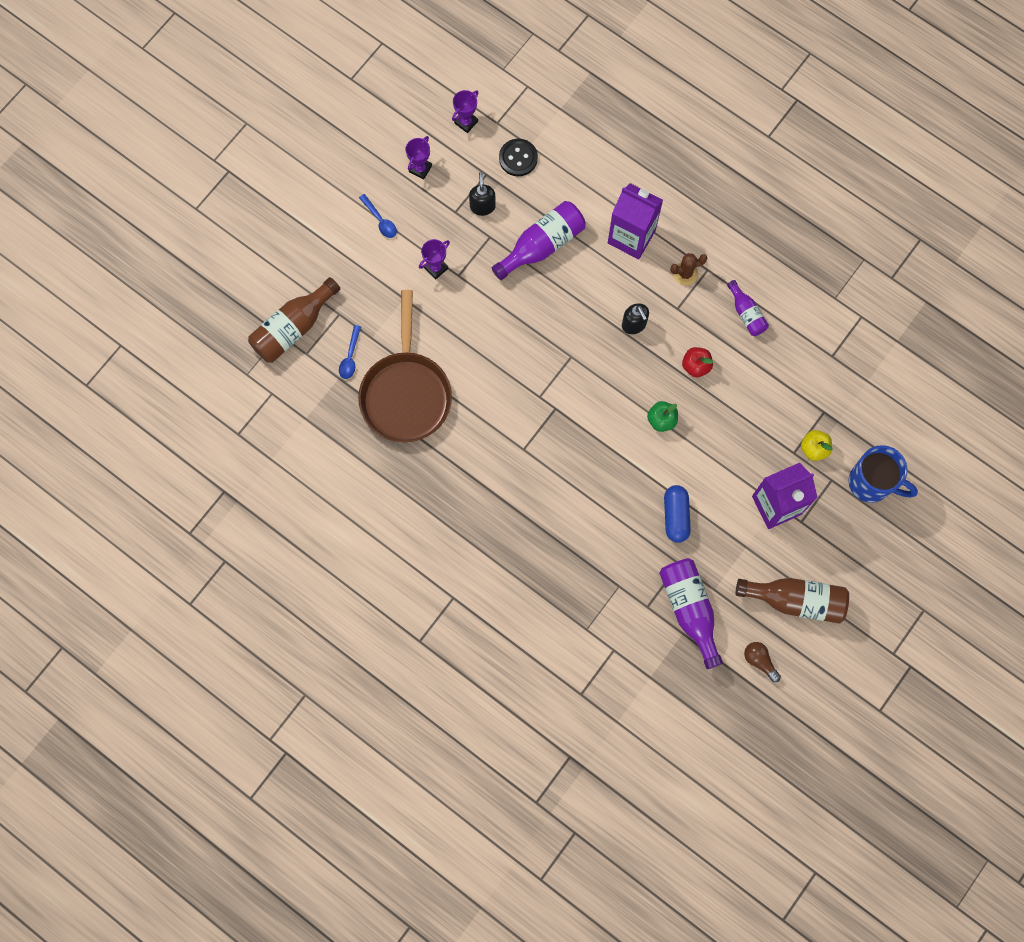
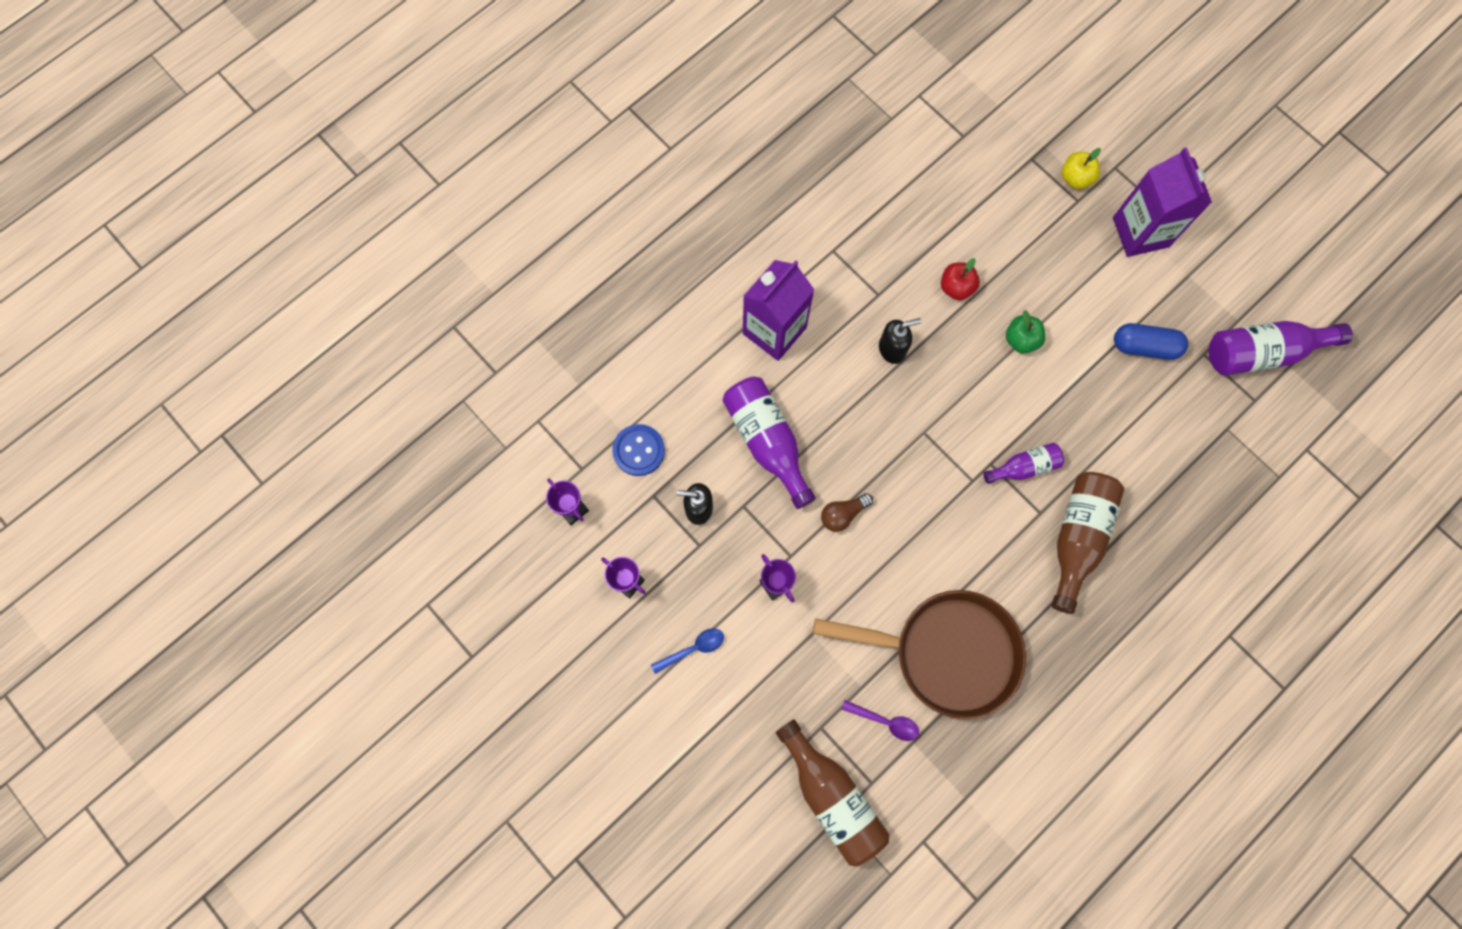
camera: 80 degrees left, 0 degrees up
(350, 357) = (885, 721): blue spoon -> purple spoon
(518, 158) = (639, 450): black button -> blue button
(685, 273) = (834, 277): brown cactus -> none
(746, 314) = (897, 218): purple bottle -> purple bottle (1024, 467)
(759, 661) = (1327, 287): brown light bulb -> brown light bulb (843, 514)
(796, 600) = (1257, 234): brown bottle -> brown bottle (1077, 538)
(871, 483) = (1123, 127): blue mug -> none

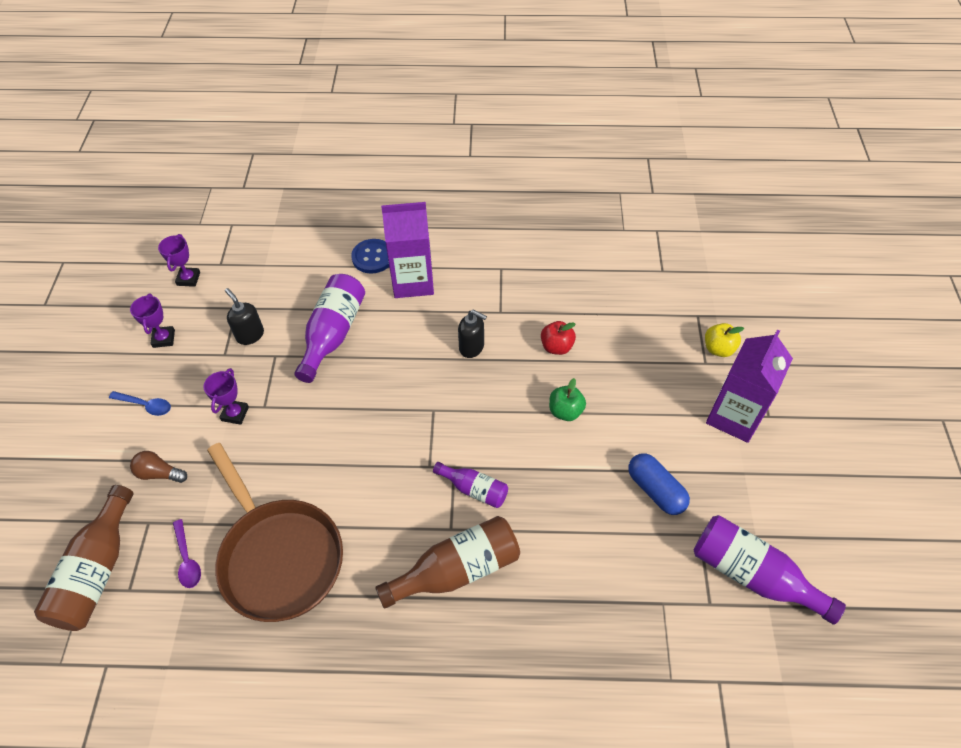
camera: 45 degrees right, 20 degrees down
(639, 450) = (260, 280): blue button -> blue button (372, 257)
(843, 514) = (324, 411): brown light bulb -> brown light bulb (159, 473)

